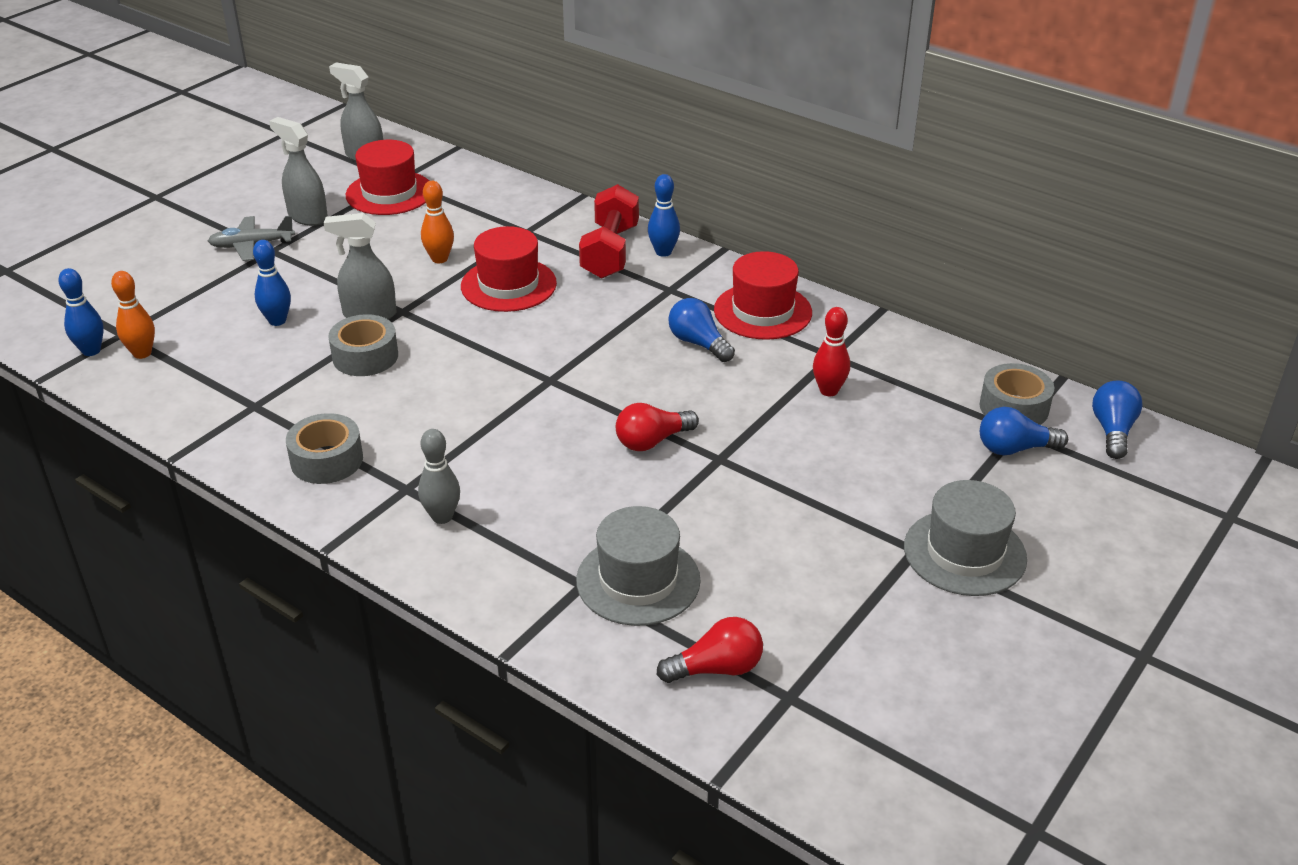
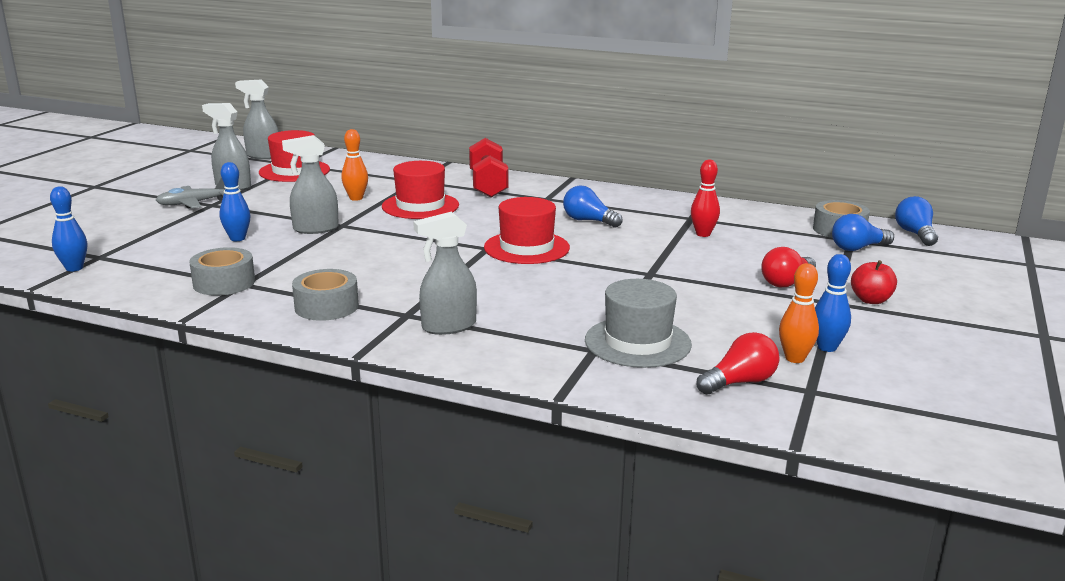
camera: 15 degrees left, 15 degrees down
(142, 353) = (123, 265): orange bowling pin -> orange bowling pin (795, 358)
(365, 356) = (325, 250): grey tape -> grey tape (224, 283)
(442, 517) = (448, 326): grey bowling pin -> grey spray bottle
(652, 441) = (591, 270): red light bulb -> red light bulb (786, 282)
(663, 252) = (528, 182): blue bowling pin -> blue bowling pin (827, 347)
(762, 311) = (624, 203): red hat -> red hat (526, 248)
(964, 553) = (871, 300): grey hat -> red apple

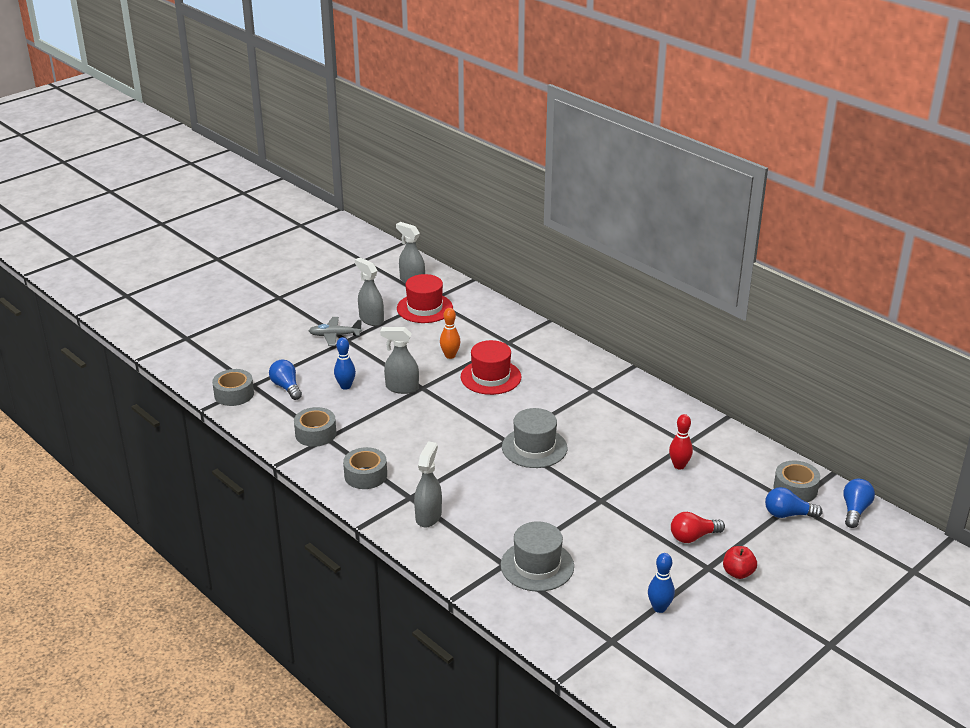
camera: 25 degrees right, 10 degrees up
(74, 268) = (234, 394): blue bowling pin -> grey tape
(448, 326) = (428, 516): grey spray bottle -> grey spray bottle turned 105 degrees clockwise
(488, 185) = (559, 361): red dumbbell -> none
(526, 248) = (534, 448): red hat -> grey hat
(588, 221) = (603, 427): blue light bulb -> blue light bulb (286, 387)
(740, 382) = (573, 620): red light bulb -> none
(795, 358) = (628, 611): orange bowling pin -> none

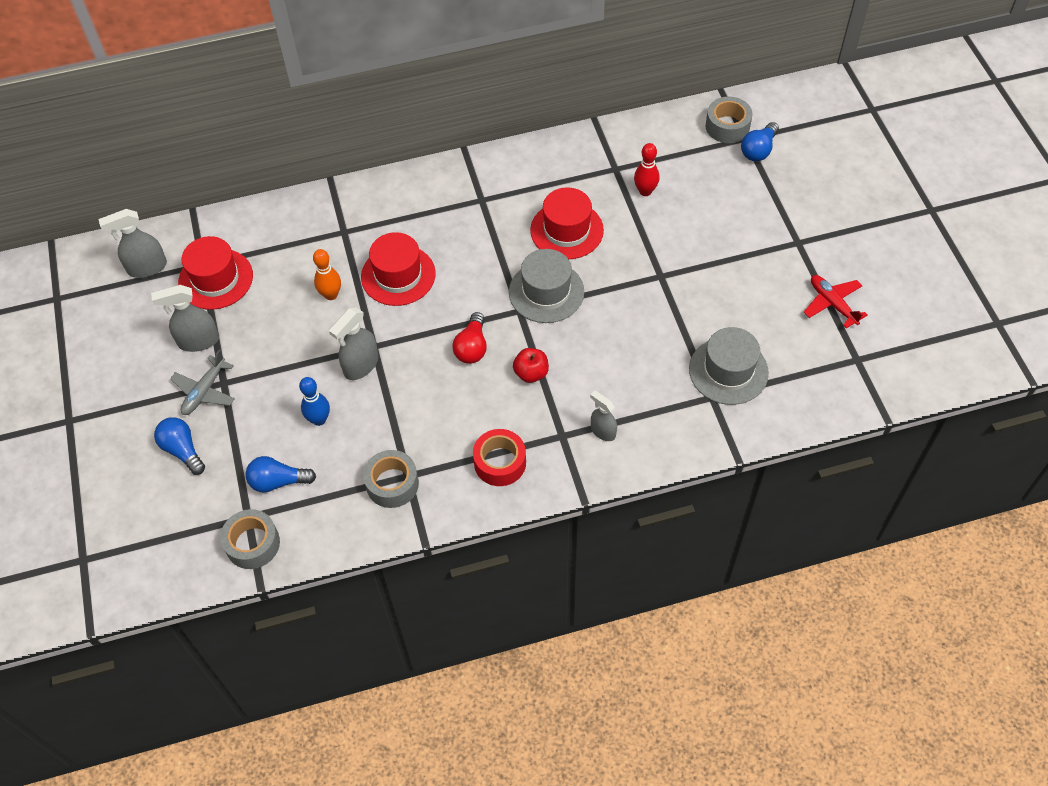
camera: 60 degrees left, 25 degrees up
(365, 475) = (500, 462): grey tape -> red tape
(428, 516) = (603, 431): grey spray bottle -> grey spray bottle, size x0.66
(602, 439) = (566, 230): none -> red hat
(659, 608) = (832, 304): blue bowling pin -> red plane
(693, 537) = (751, 232): red light bulb -> red light bulb (472, 347)
(738, 573) = (816, 225): red apple -> red apple (531, 373)
(855, 510) = (778, 103): blue light bulb -> blue light bulb (182, 450)

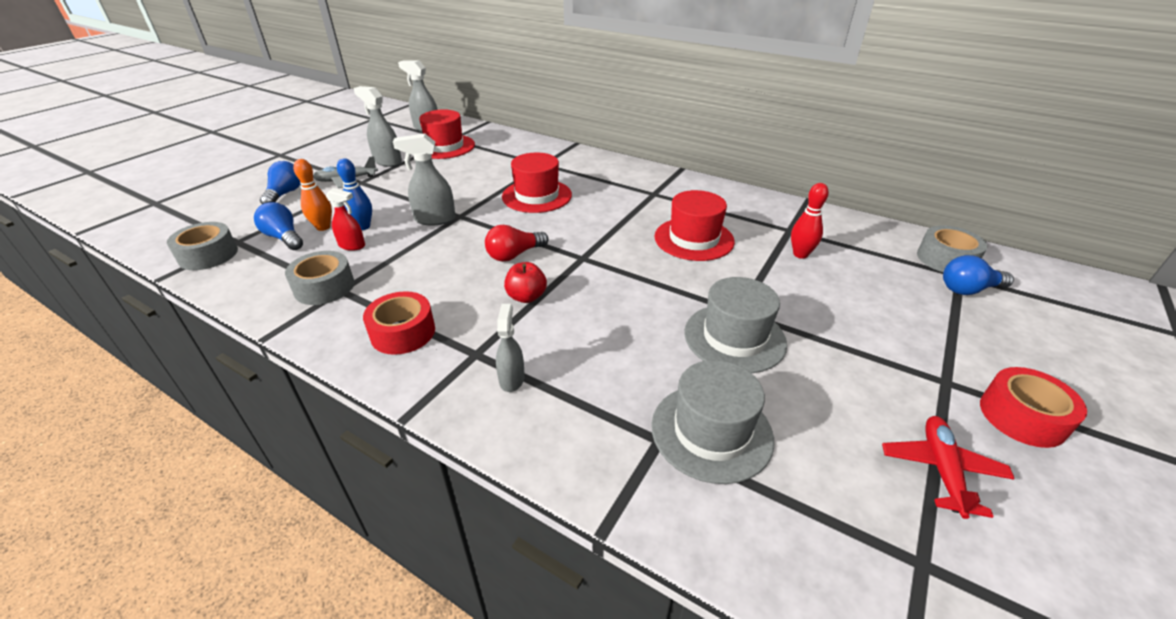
camera: 45 degrees right, 20 degrees down
(331, 295) = (484, 182): orange bowling pin -> orange bowling pin (323, 227)
(345, 440) = (352, 245): none -> red spray bottle
(546, 292) = (620, 260): grey hat -> grey hat (734, 337)
(842, 239) = (1022, 417): none -> red tape

